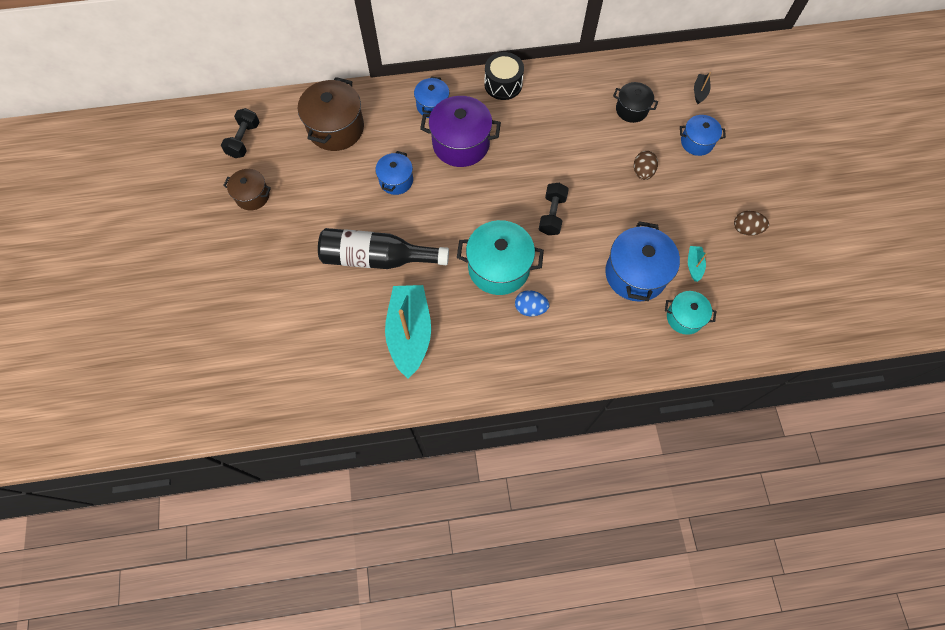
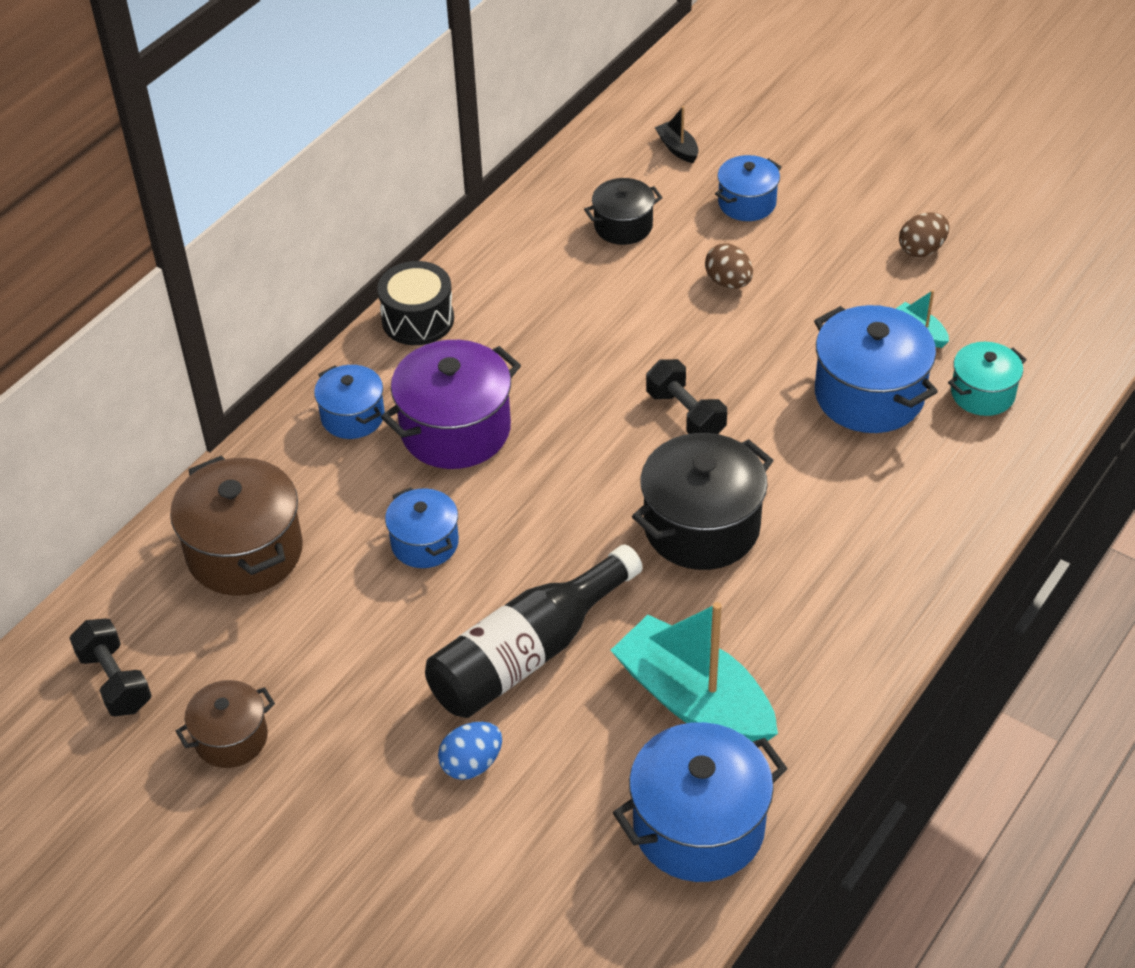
camera: 45 degrees left, 20 degrees down
(352, 382) = (698, 826): none -> blue pot
(499, 267) = (701, 527): turquoise pot -> black pot
(530, 308) = (801, 537): blue egg -> blue egg (471, 764)

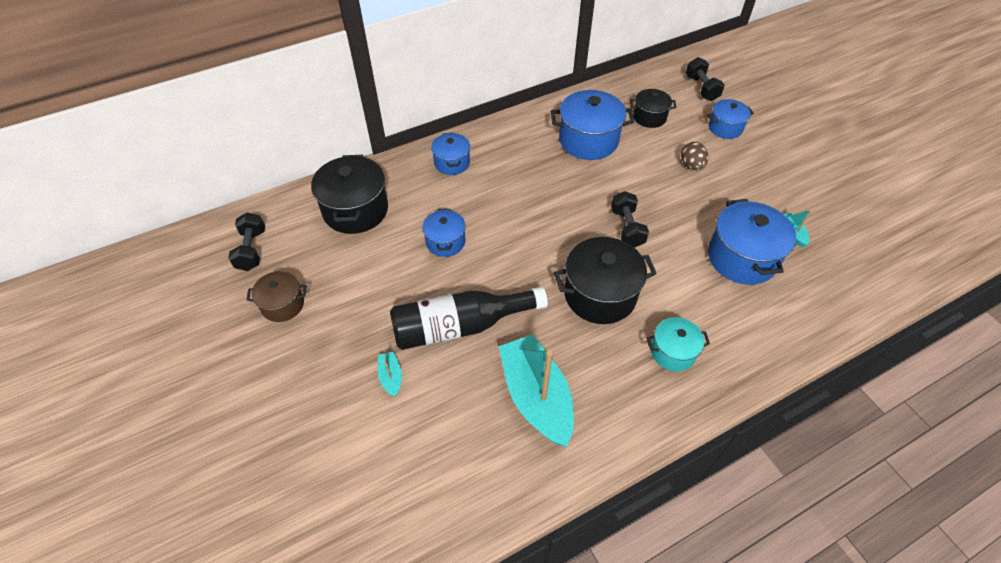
camera: 25 degrees right, 5 degrees up
(245, 552) = (355, 210): brown pot -> black pot
(418, 319) = (514, 127): black drum -> none
(455, 430) = (498, 189): purple pot -> none
(471, 764) = (391, 377): blue egg -> turquoise boat
(677, 148) = (701, 88): black boat -> black dumbbell
(698, 826) = (493, 479): blue pot -> blue pot (588, 140)
(921, 250) = (817, 187): brown egg -> none
(982, 393) = (815, 284): turquoise pot -> turquoise pot (673, 352)

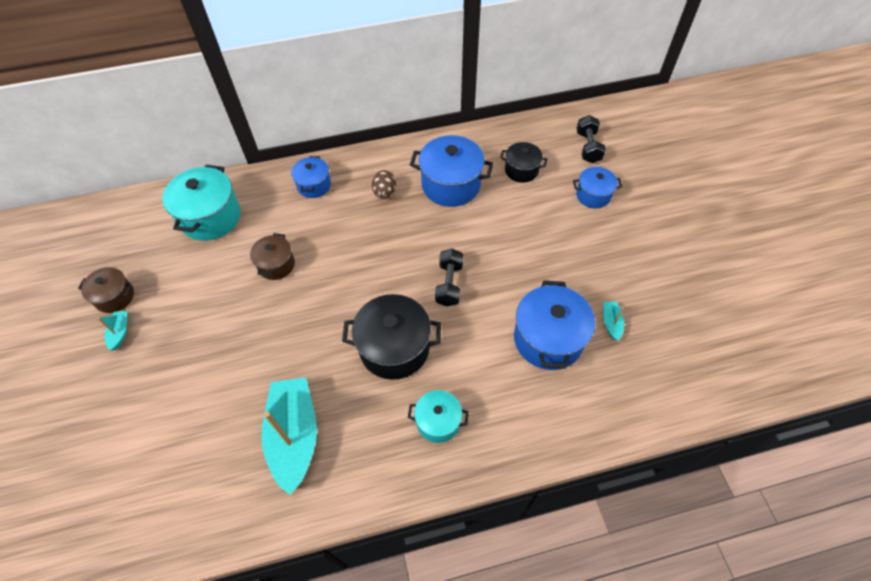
camera: 15 degrees right, 5 degrees up
(252, 250) = (109, 239): black dumbbell -> none
(355, 210) = (210, 217): black pot -> turquoise pot
(391, 377) = (177, 386): turquoise boat -> turquoise boat (120, 332)
(445, 242) = (276, 265): blue pot -> brown pot
(460, 326) = (255, 351): black bottle -> none
(691, 165) = (541, 230): brown egg -> brown egg (384, 193)

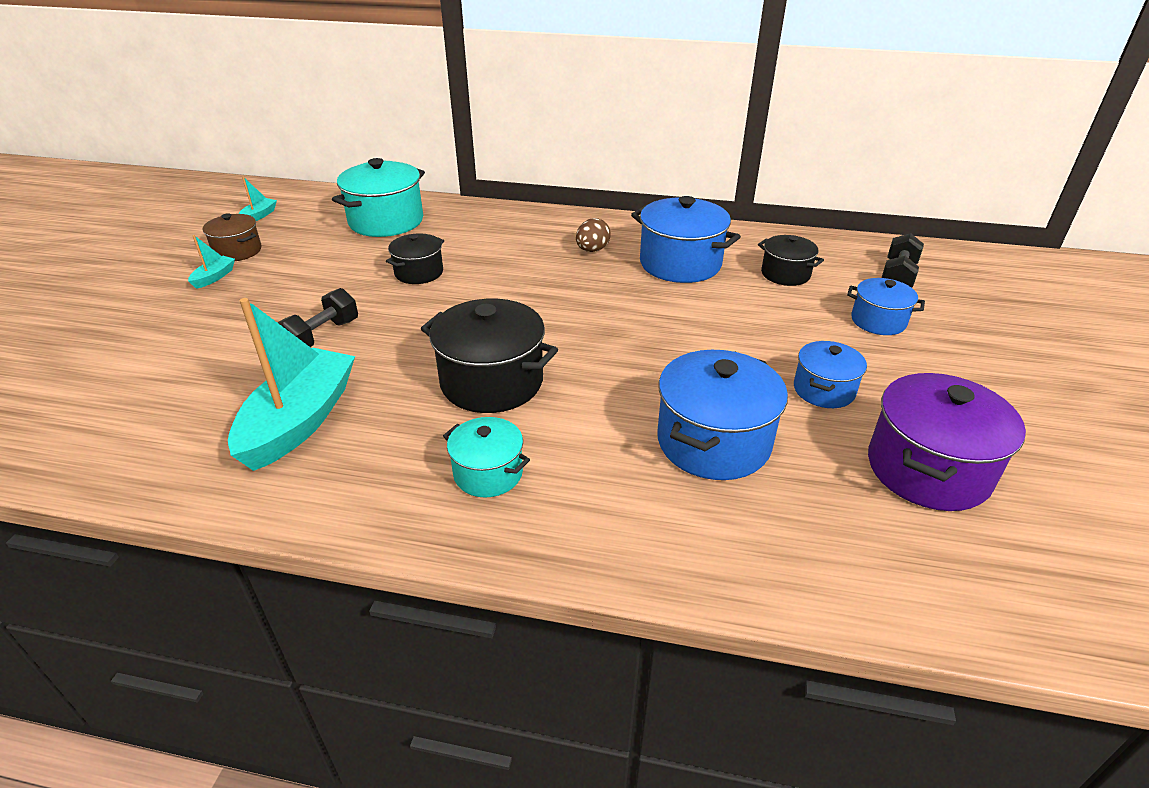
camera: 25 degrees right, 20 degrees down
(276, 265) = (419, 273): brown pot -> black pot
(314, 185) = (516, 225): blue pot -> blue pot (824, 390)
(449, 284) = (610, 346): black dumbbell -> black dumbbell (322, 336)
(611, 323) = (827, 456): turquoise boat -> turquoise boat (259, 216)
(663, 309) = (928, 469): none -> purple pot

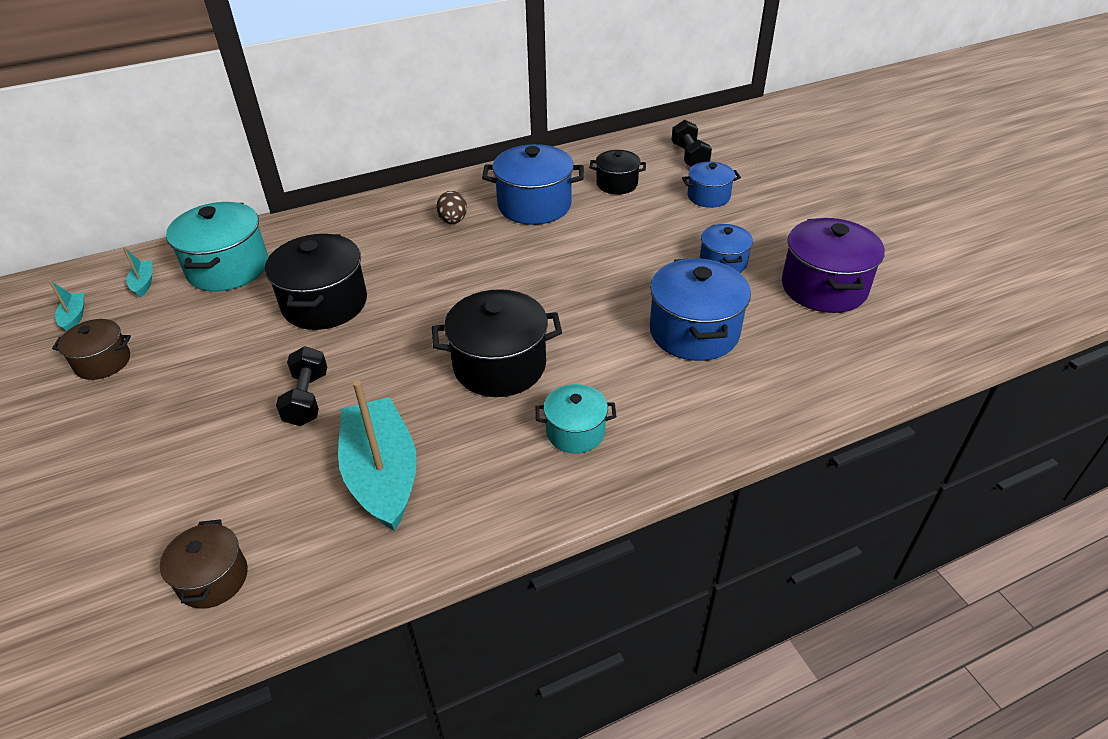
camera: 35 degrees left, 5 degrees up
(109, 431) = (213, 579): none -> brown pot
(214, 277) = (114, 398): turquoise boat -> turquoise boat (143, 283)
(419, 273) = (325, 303): black pot -> black pot, size x1.72

